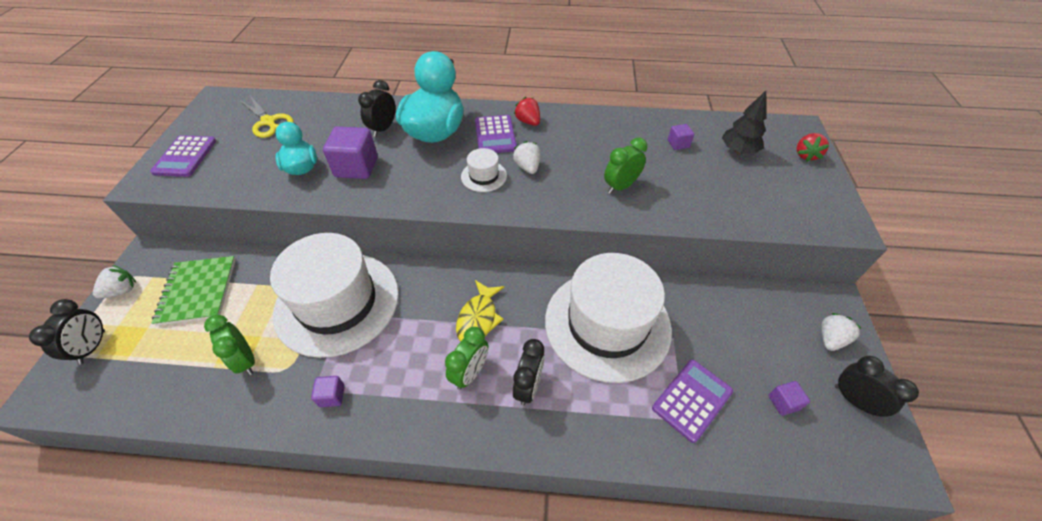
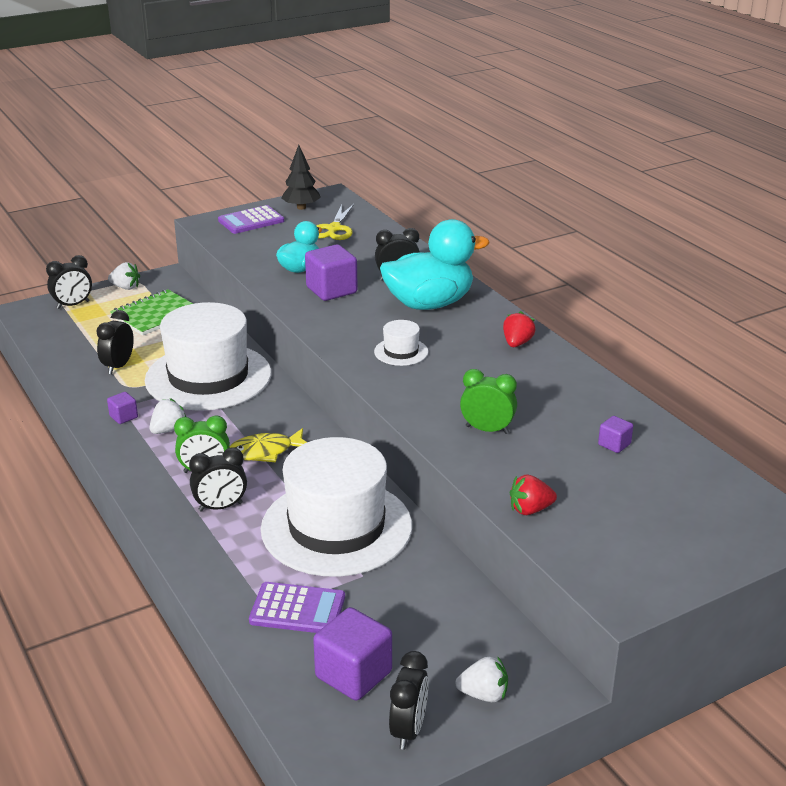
camera: 55 degrees right, 20 degrees down
(246, 360) = (118, 366): green clock -> black clock
(495, 135) = (468, 334): purple calculator -> none
(527, 167) = (445, 369): white strawberry -> white strawberry (168, 430)
(738, 150) = (663, 489): black tree -> black tree (301, 207)
(783, 402) = (353, 674): purple cube -> purple cube, size x1.98
(805, 155) = (730, 543): red strawberry -> red strawberry (530, 510)

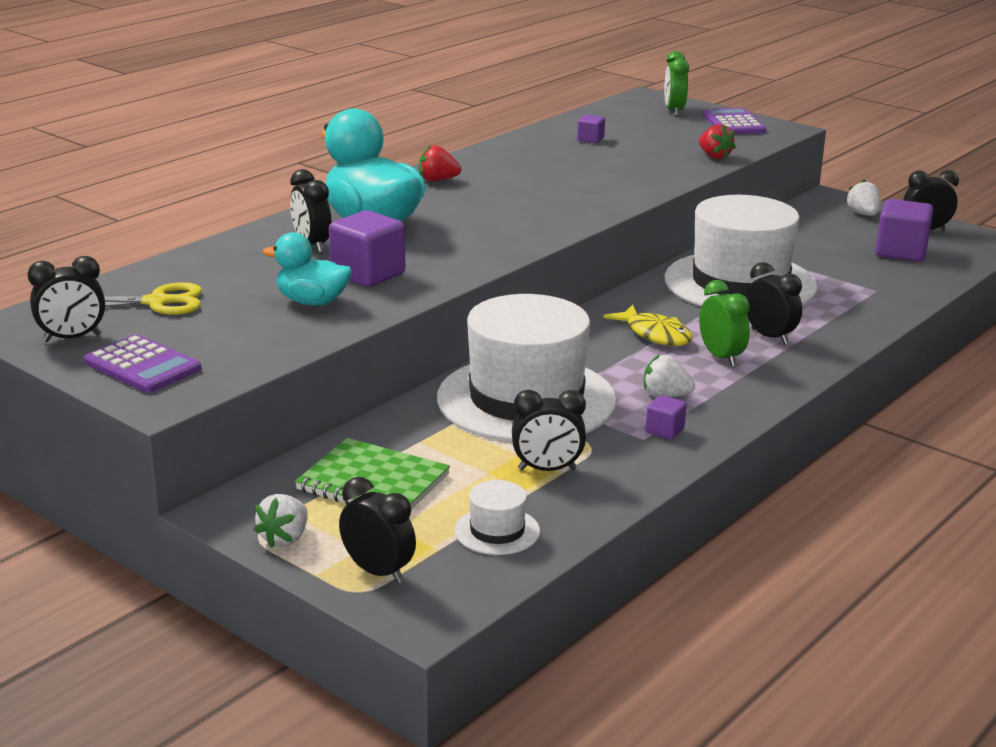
camera: 110 degrees left, 5 degrees down
(126, 287) = (285, 538): white strawberry -> white strawberry turned 150 degrees counterclockwise
(297, 609) = (861, 280): purple calculator -> purple calculator (733, 123)
(301, 207) = (72, 338): black tree -> black clock
(401, 352) = (498, 222): white hat -> white hat (497, 531)
(487, 430) = (614, 177): green clock -> green clock (674, 111)

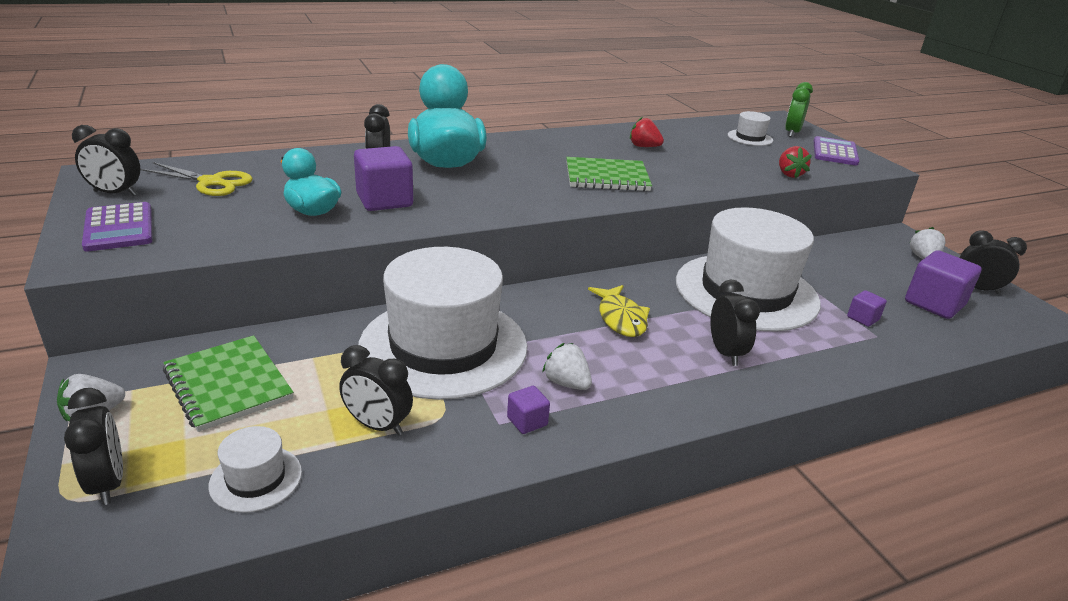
camera: 25 degrees right, 5 degrees up
(438, 180) = (538, 143): red strawberry -> red strawberry (644, 147)
(551, 199) = (607, 177): none -> green notebook
(590, 139) = (696, 139): purple cube -> purple cube (862, 318)
(639, 126) = (750, 138): none -> white hat
(721, 357) = (658, 359): green clock -> none

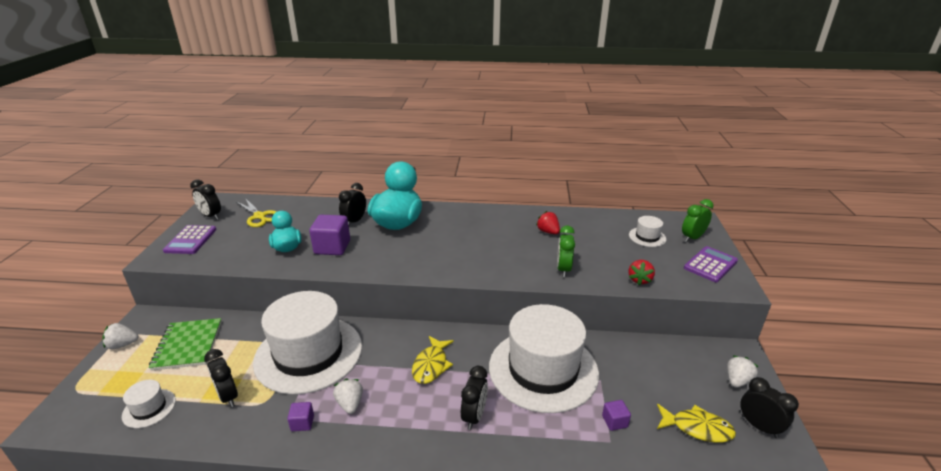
camera: 30 degrees right, 0 degrees up
(108, 483) = (95, 386): black clock -> none
(607, 177) = (490, 255): green notebook -> none
(704, 177) = (563, 269): none -> green clock
(934, 304) = (697, 428): purple cube -> yellow fish

